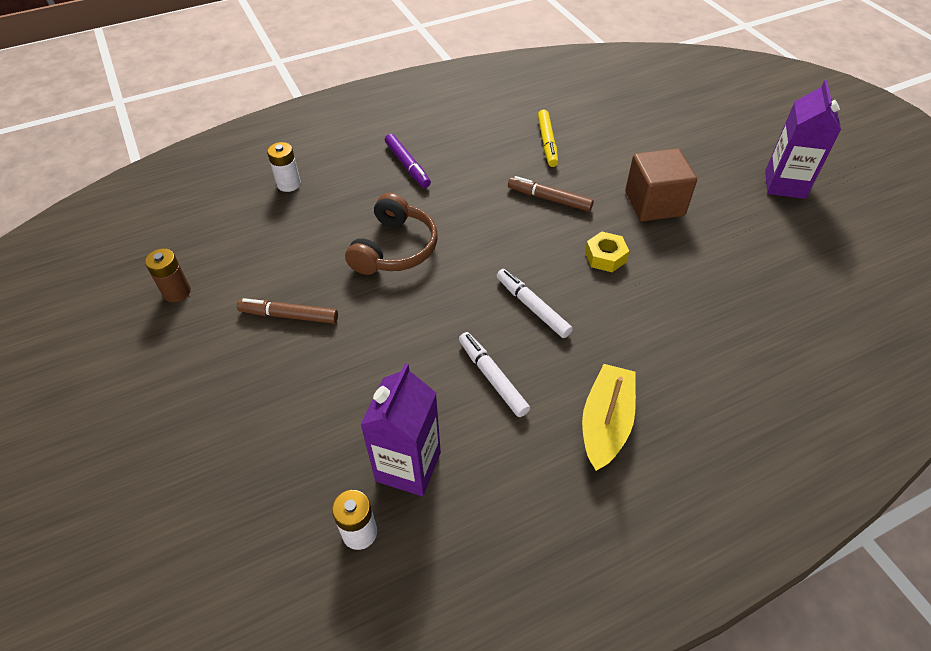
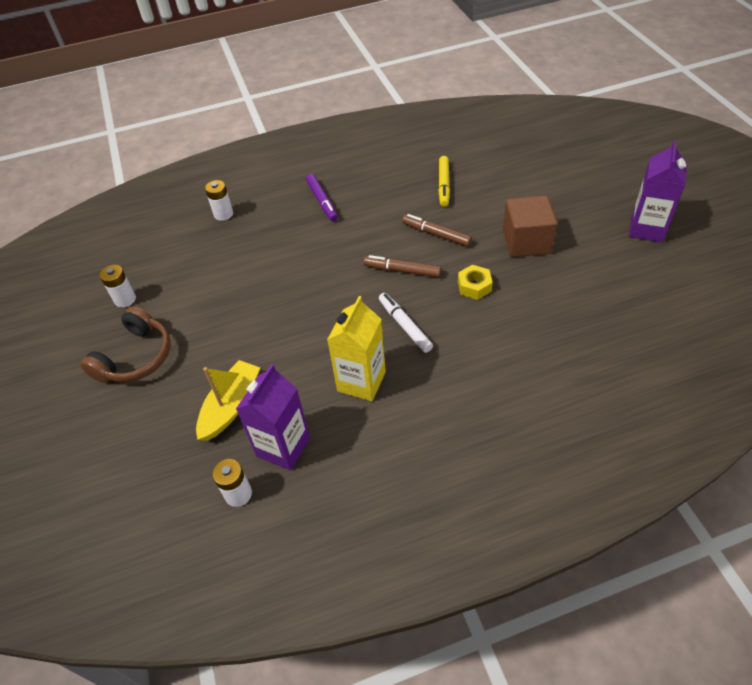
camera: 10 degrees right, 0 degrees up
(177, 292) = (125, 299): brown battery -> white battery
(289, 316) = (208, 323): brown marker -> brown marker (402, 270)
(395, 249) = (301, 272): brown headphones -> brown headphones (136, 357)
(492, 378) = (361, 381): white marker -> yellow carton
(605, 423) = (447, 423): yellow boat -> yellow boat (231, 406)

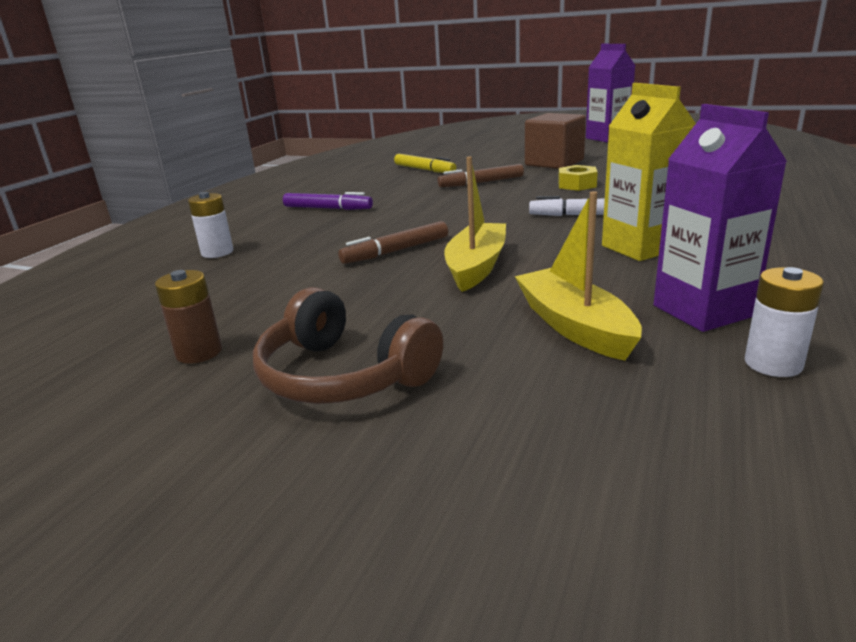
camera: 50 degrees left, 25 degrees down
(125, 299) = (199, 352): white battery -> brown battery
(136, 357) = (342, 376): brown headphones -> brown headphones turned 150 degrees clockwise
(278, 327) = (476, 266): none -> yellow boat
(402, 270) = (503, 201): brown marker -> brown marker (396, 251)

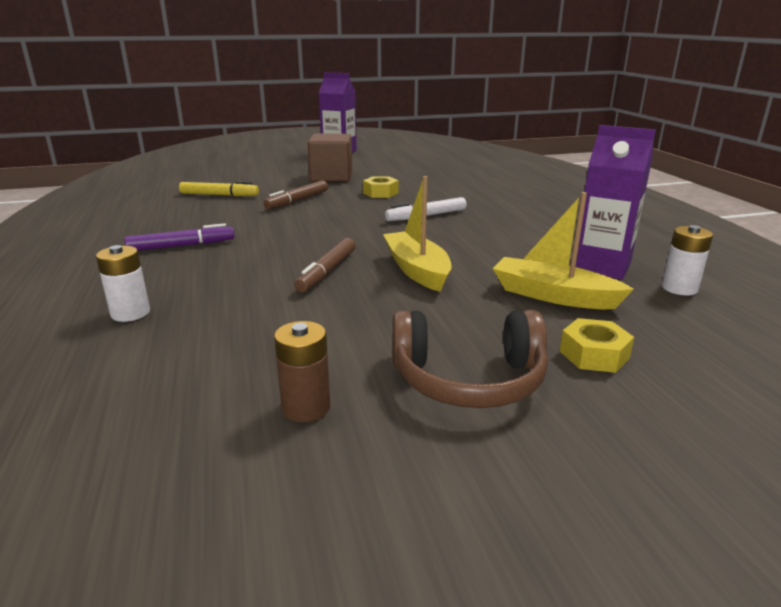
camera: 40 degrees left, 0 degrees up
(503, 398) = (594, 354): none -> yellow nut
(640, 247) = (502, 233): yellow carton -> none

